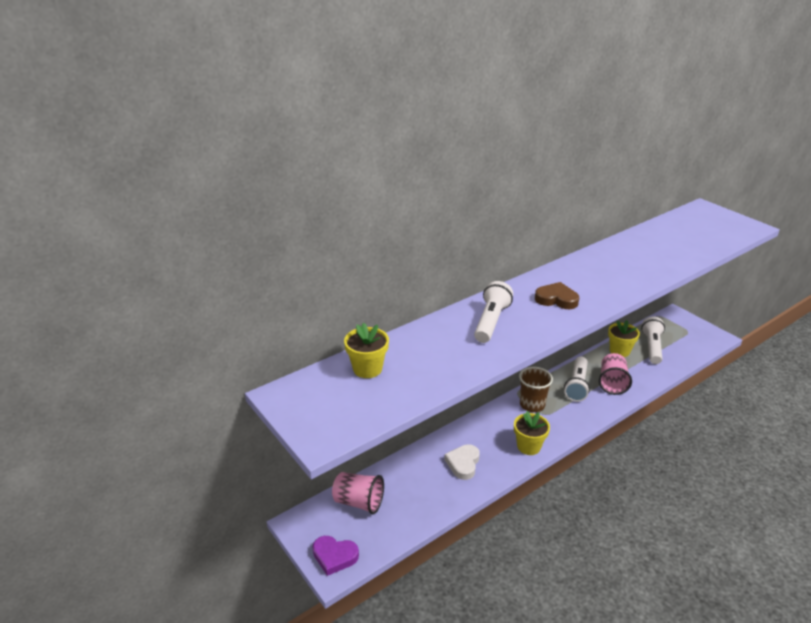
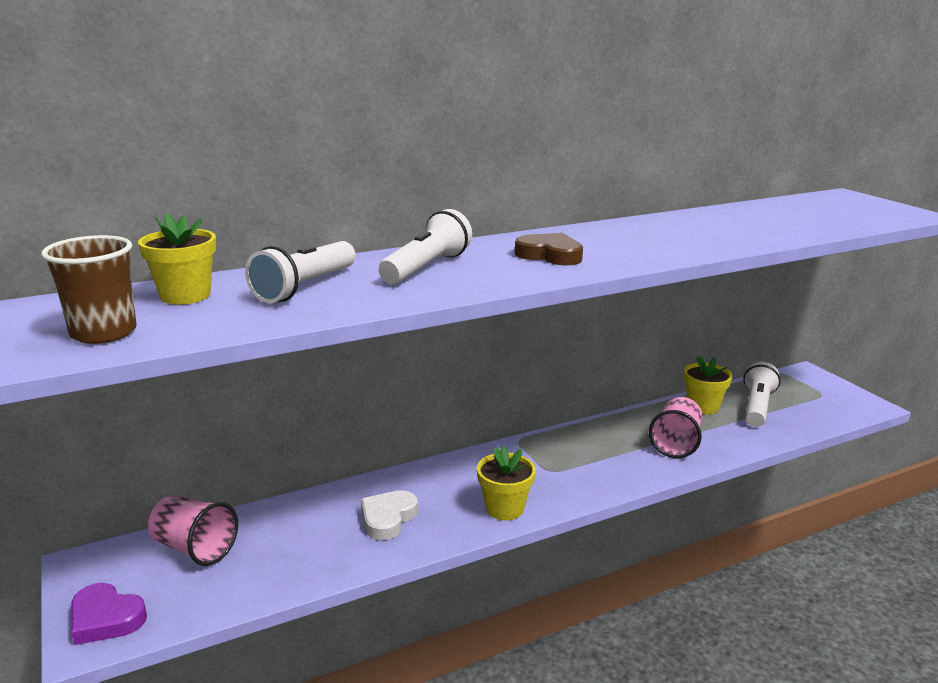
camera: 10 degrees right, 10 degrees down
(532, 405) = (535, 456): brown cup -> brown cup (104, 333)
(577, 385) = (617, 441): white flashlight -> white flashlight (305, 287)

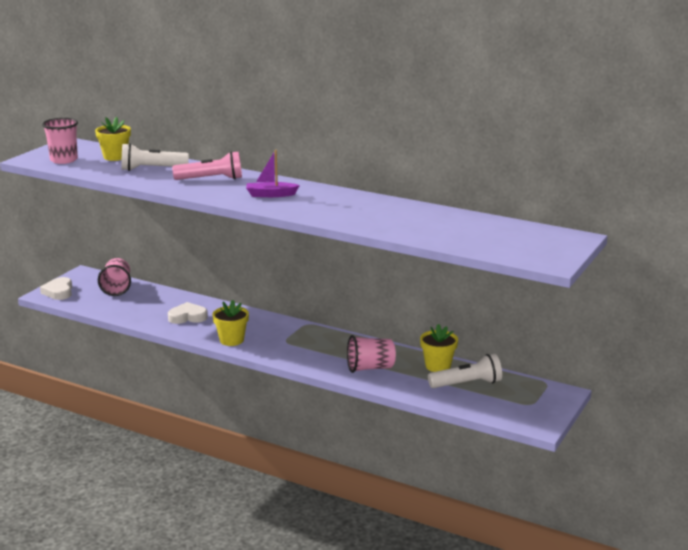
camera: 55 degrees right, 0 degrees up
(104, 333) = (64, 160): brown cup -> pink cup
(106, 618) = (59, 292): purple heart -> white heart
(426, 267) = (211, 179): white flashlight -> pink flashlight
(550, 255) = (271, 195): brown heart -> purple boat

